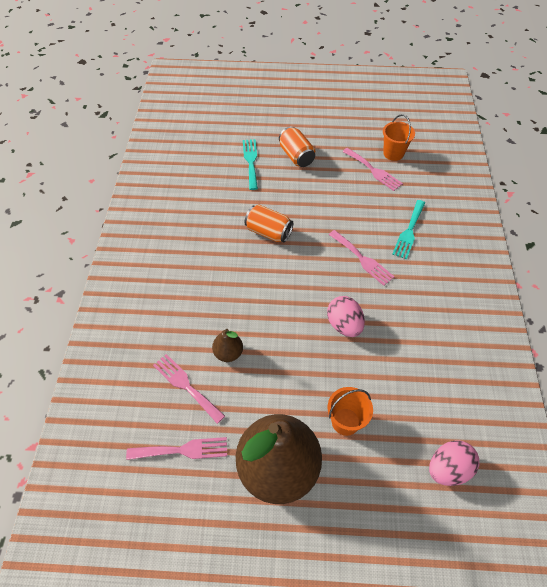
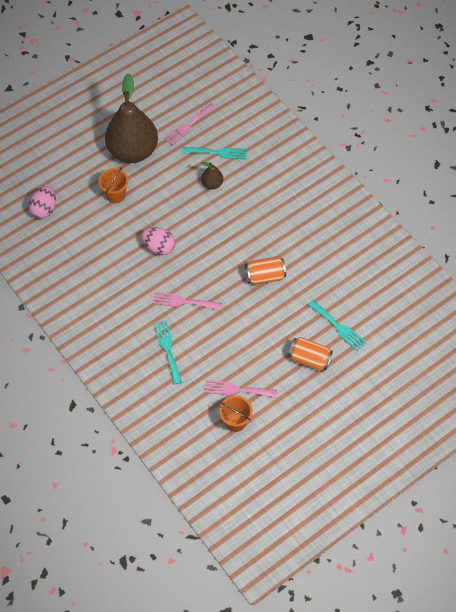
camera: 140 degrees right, 5 degrees up
(186, 386) = (218, 152): pink fork -> turquoise fork

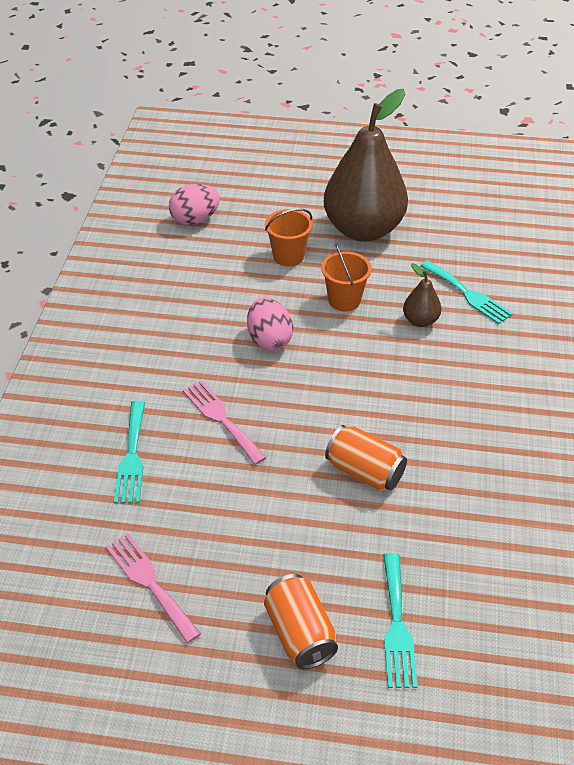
camera: 45 degrees right, 15 degrees down
(167, 349) = (132, 456): turquoise fork -> turquoise fork turned 150 degrees clockwise
(188, 126) = (462, 246): pink fork -> none
(235, 422) = (93, 624): orange bucket -> orange bucket (344, 300)

